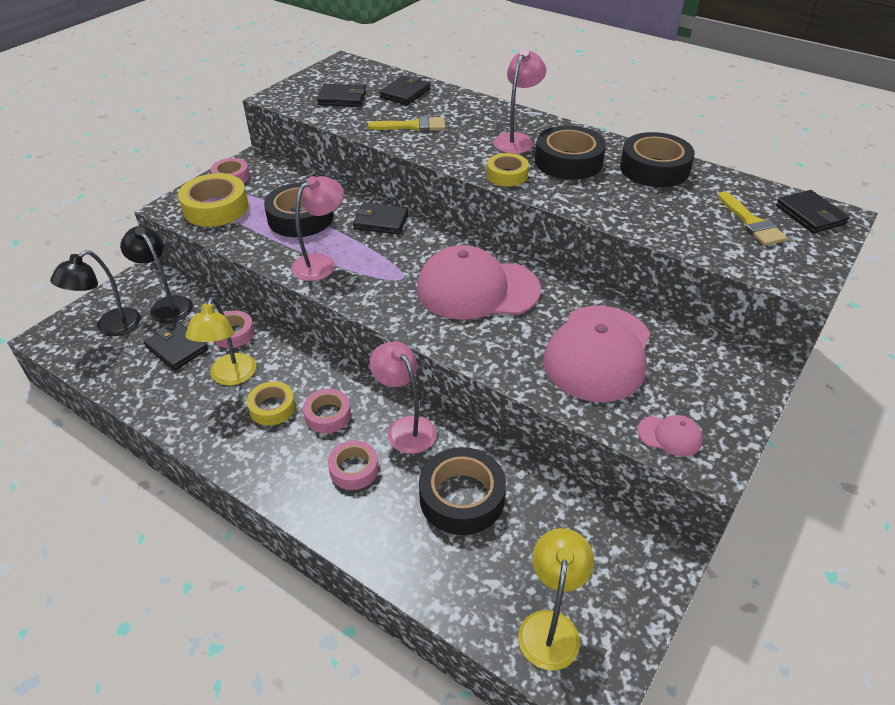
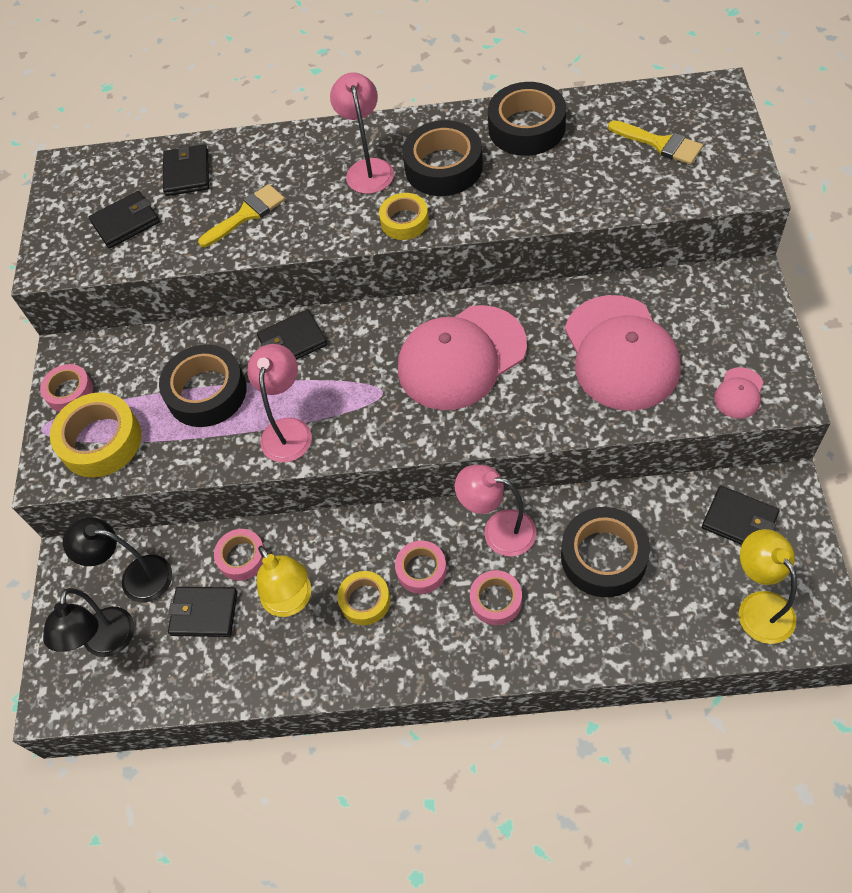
camera: 30 degrees left, 15 degrees up
(669, 436) = (739, 393): pink cap -> pink cap turned 135 degrees clockwise
(810, 215) = (696, 104): black wallet -> black wallet (739, 521)

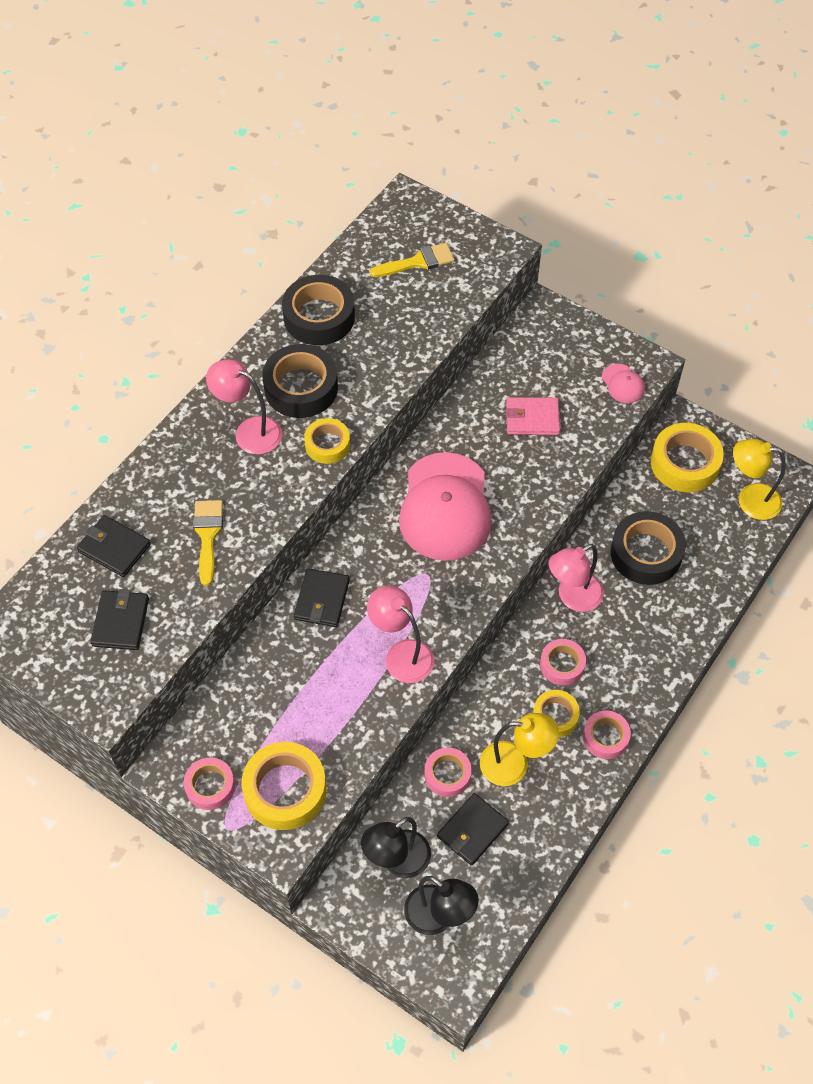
camera: 60 degrees left, 0 degrees up
(206, 392) = (312, 687): black tape -> none
(496, 600) = (624, 637): pink tape -> pink tape (605, 737)
(621, 353) = (532, 418): pink cap -> pink wallet
(739, 521) = (685, 463): black wallet -> yellow tape

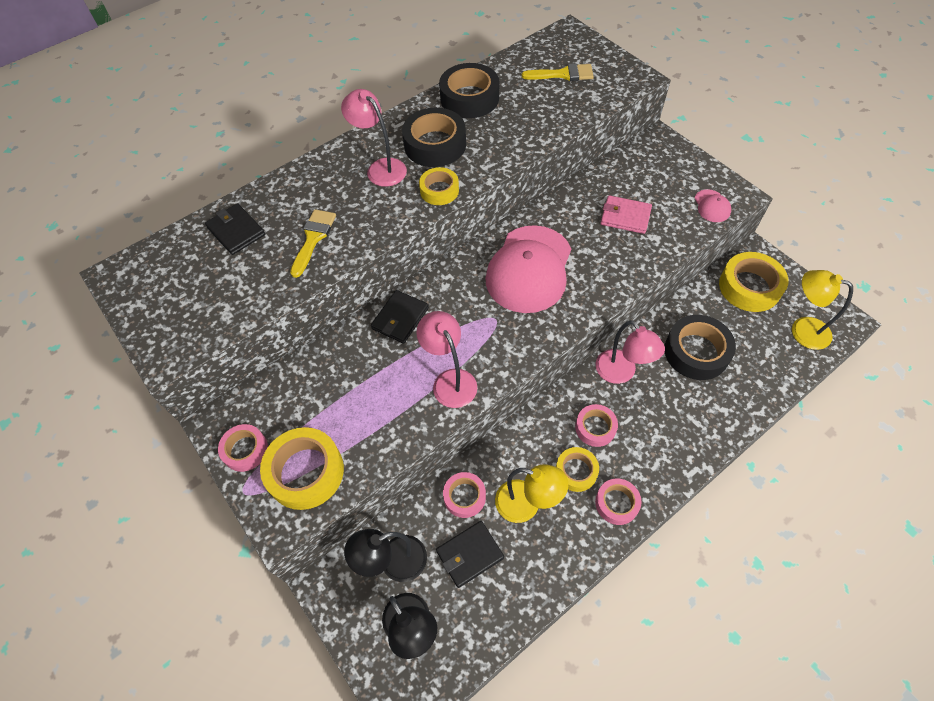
camera: 20 degrees right, 0 degrees up
(121, 622) = (213, 289): black wallet -> none
(572, 597) = (621, 373): pink lamp -> pink lamp turned 105 degrees counterclockwise

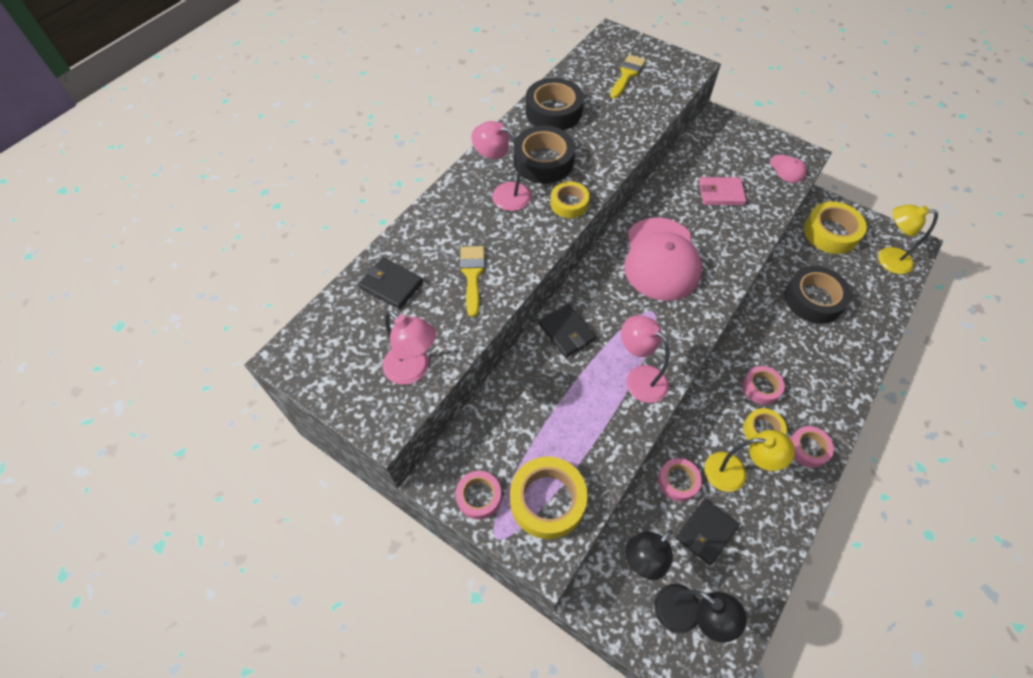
camera: 20 degrees left, 0 degrees up
(400, 318) = (566, 332): black wallet -> black wallet turned 45 degrees counterclockwise
(563, 74) = (627, 75): yellow brush -> yellow brush turned 45 degrees counterclockwise
(621, 373) = (761, 333): pink lamp -> pink lamp (413, 370)

